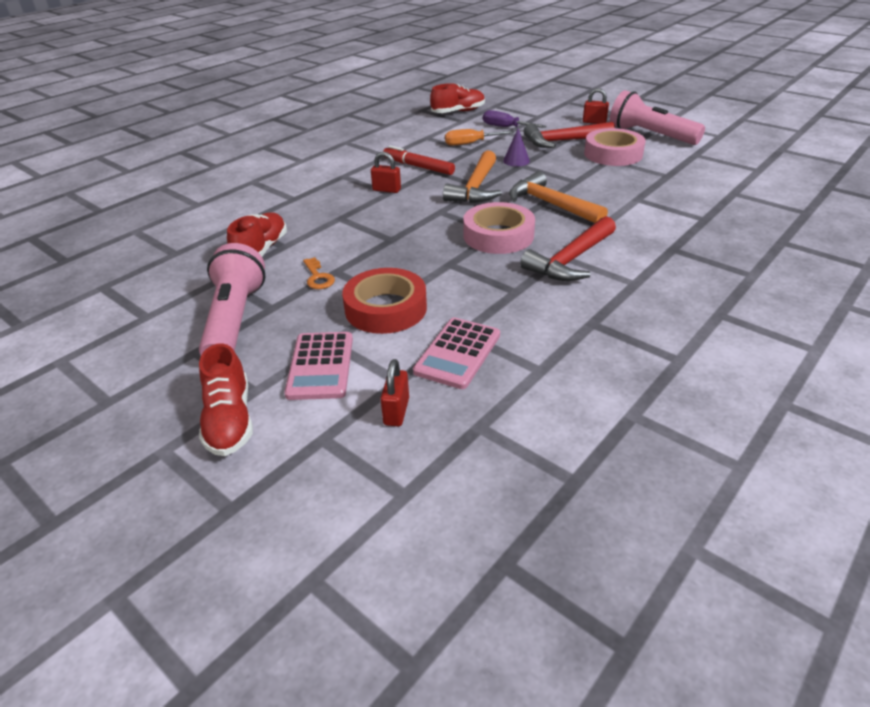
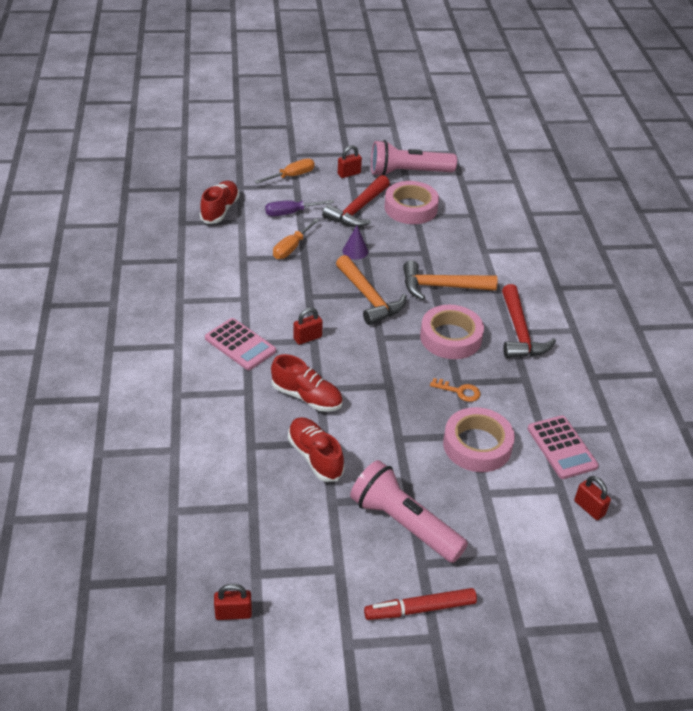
camera: 50 degrees left, 5 degrees up
(50, 297) = (233, 613): none -> red padlock
(230, 420) = (521, 585): red shoe -> red shoe (307, 397)
(318, 277) = (396, 451): orange key -> orange key (459, 391)
(320, 366) = (509, 513): pink calculator -> pink calculator (240, 345)
(385, 308) = (477, 445): red tape -> pink tape
(418, 166) = (291, 298): red marker -> red marker (420, 609)
(544, 111) = (291, 176): none -> orange screwdriver

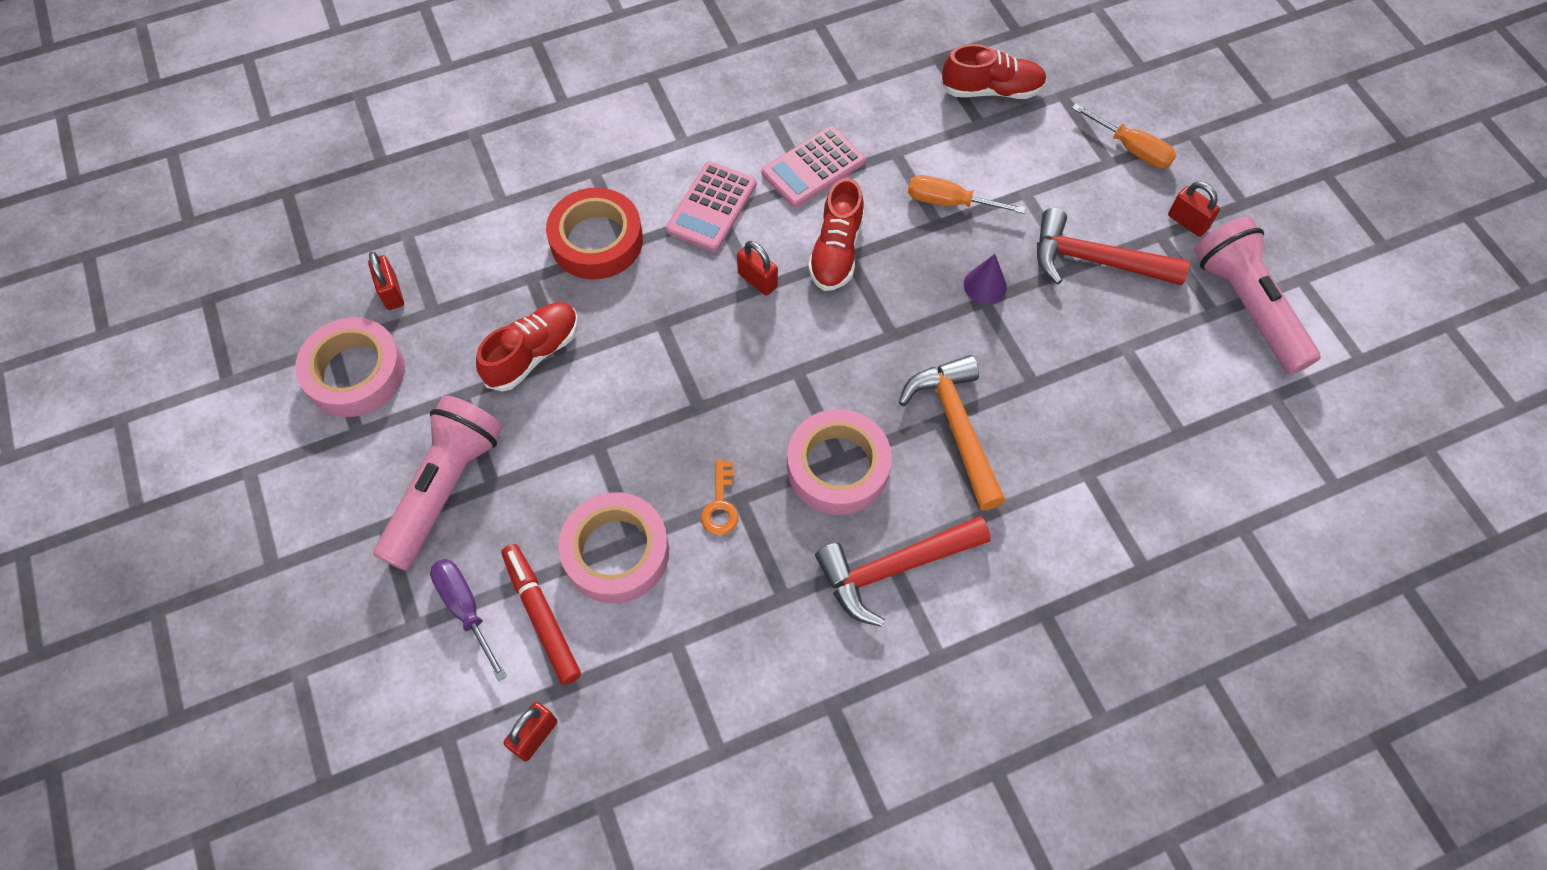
camera: 75 degrees right, 20 degrees up
(233, 613) = (272, 341): red padlock -> red padlock (391, 293)
(237, 405) = (596, 240): none -> red tape
(291, 213) = (1034, 176): purple screwdriver -> purple screwdriver (466, 610)
(307, 397) = (639, 313): red shoe -> red shoe (836, 251)
(369, 298) = (880, 334): orange hammer -> none
(410, 208) = (1144, 334): pink tape -> pink tape (355, 373)
(420, 609) = (312, 539): red marker -> red marker (542, 616)
(562, 447) = (649, 677): pink calculator -> pink calculator (813, 168)

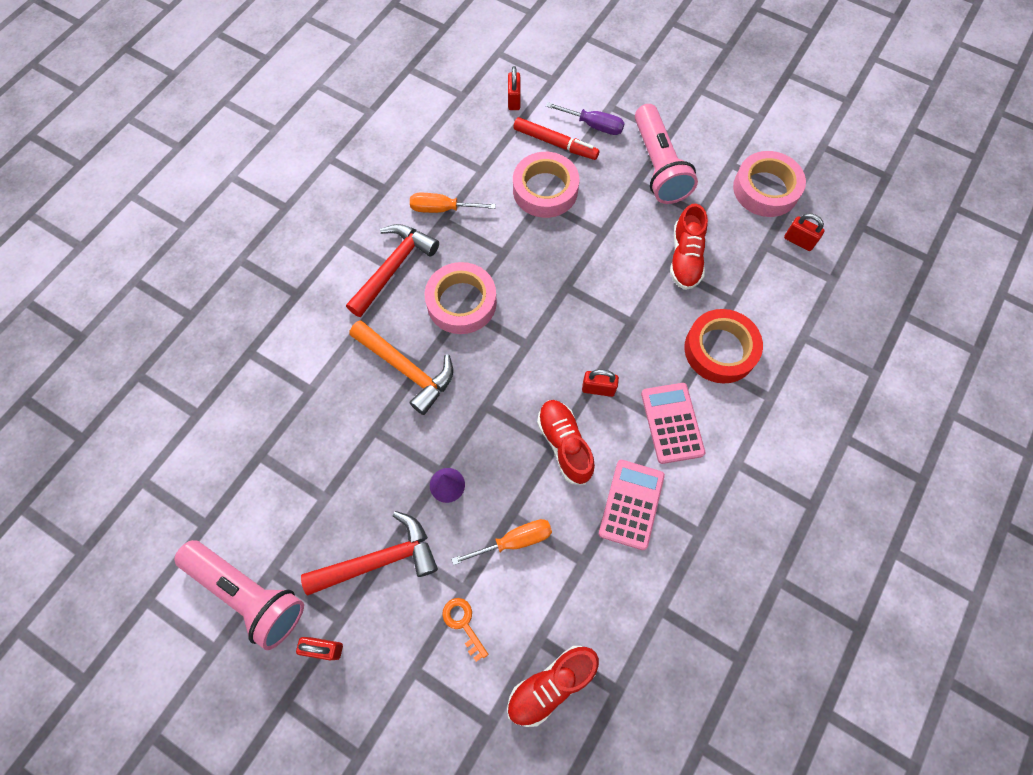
camera: 145 degrees right, 5 degrees up
(720, 505) = (511, 243): orange key -> orange key (463, 623)
(1131, 148) = (403, 700): orange screwdriver -> orange screwdriver (443, 209)

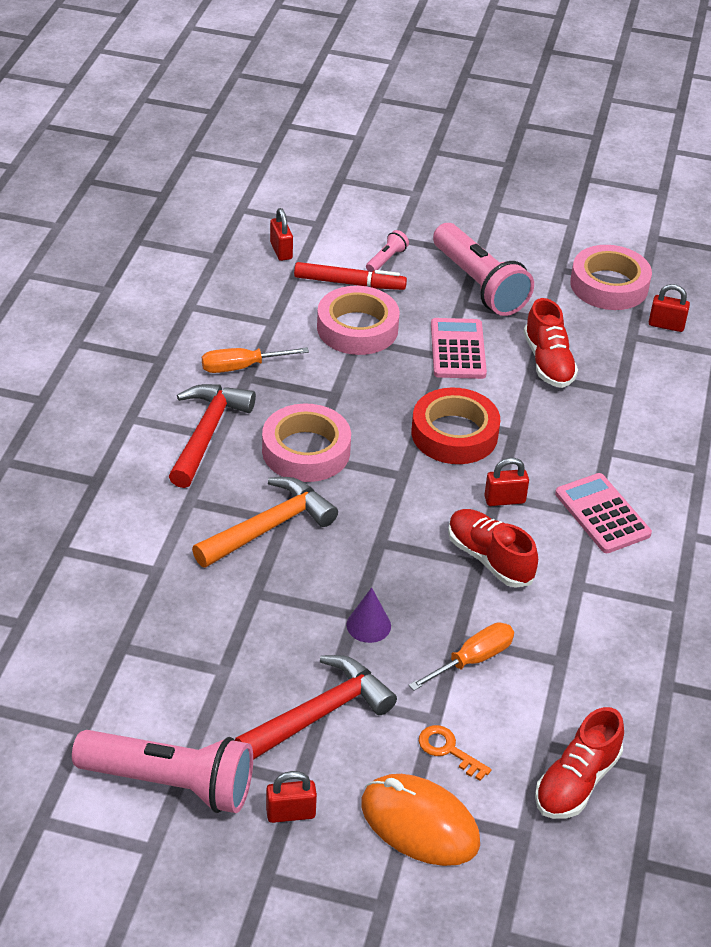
camera: 20 degrees left, 25 degrees down
(407, 369) = (269, 527): orange hammer -> orange hammer turned 60 degrees counterclockwise
(415, 688) = (419, 823): none -> orange mouse
(593, 125) = (386, 259): purple screwdriver -> pink flashlight
(631, 504) = (591, 597): pink calculator -> pink calculator (457, 349)
(720, 350) = (625, 438): red tape -> red tape (454, 434)

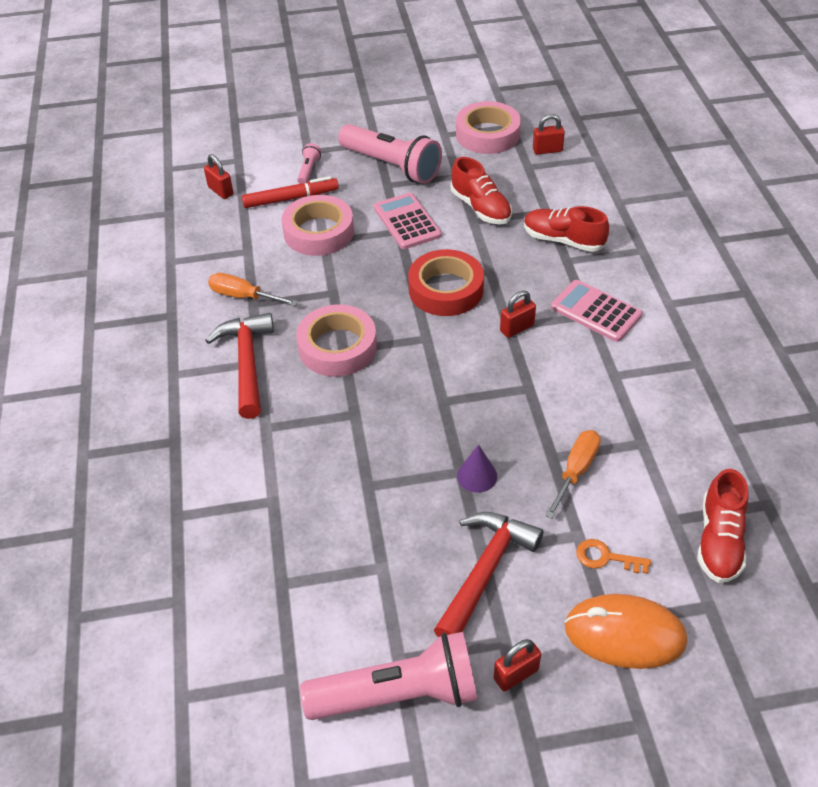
camera: 20 degrees left, 5 degrees up
(242, 367) = (244, 296): orange screwdriver -> orange screwdriver turned 60 degrees clockwise
(269, 527) = (346, 423): orange hammer -> none
(489, 559) = (535, 381): red shoe -> red shoe (563, 240)

